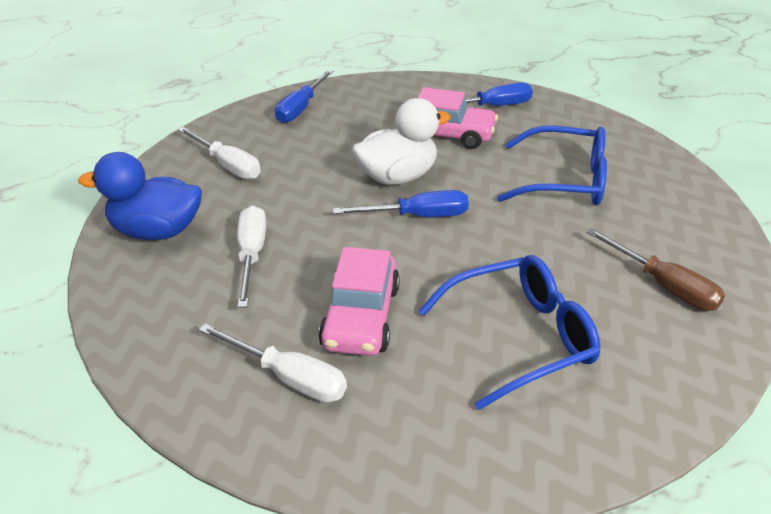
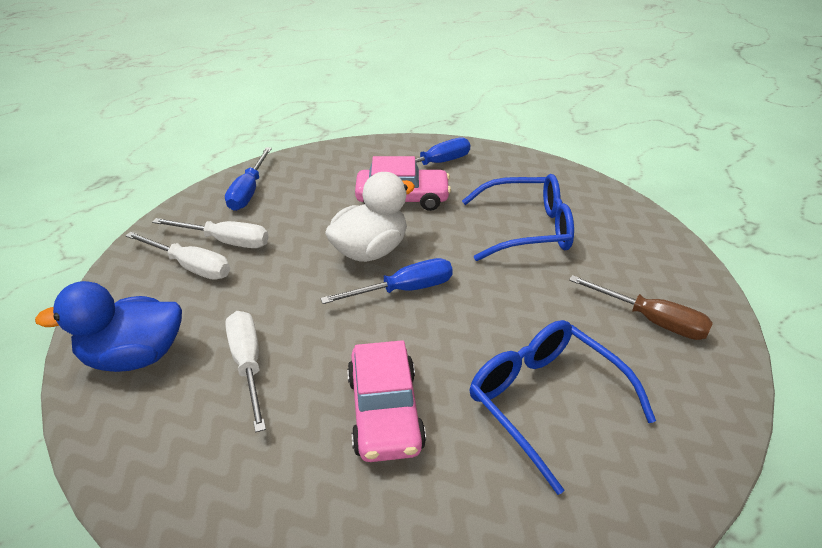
camera: 15 degrees left, 0 degrees up
(288, 377) = (333, 500): white screwdriver -> white screwdriver (226, 241)
(520, 337) = (545, 402): blue glasses -> blue glasses turned 90 degrees counterclockwise

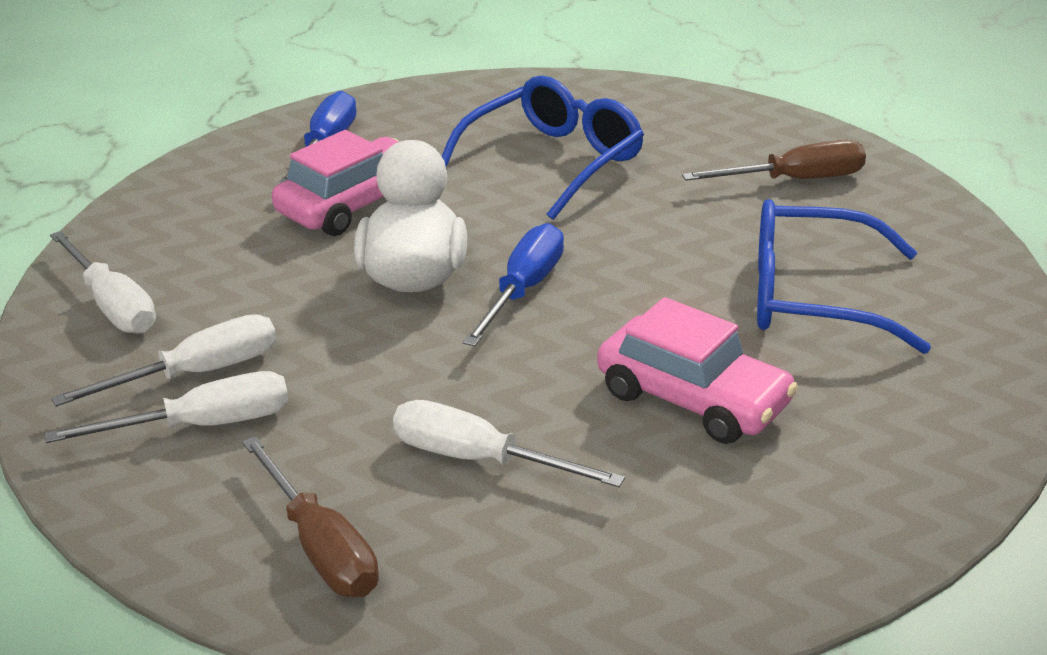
camera: 45 degrees left, 5 degrees down
(134, 356) = (321, 547): blue duck -> brown screwdriver
(248, 191) = (112, 305): blue screwdriver -> white screwdriver

